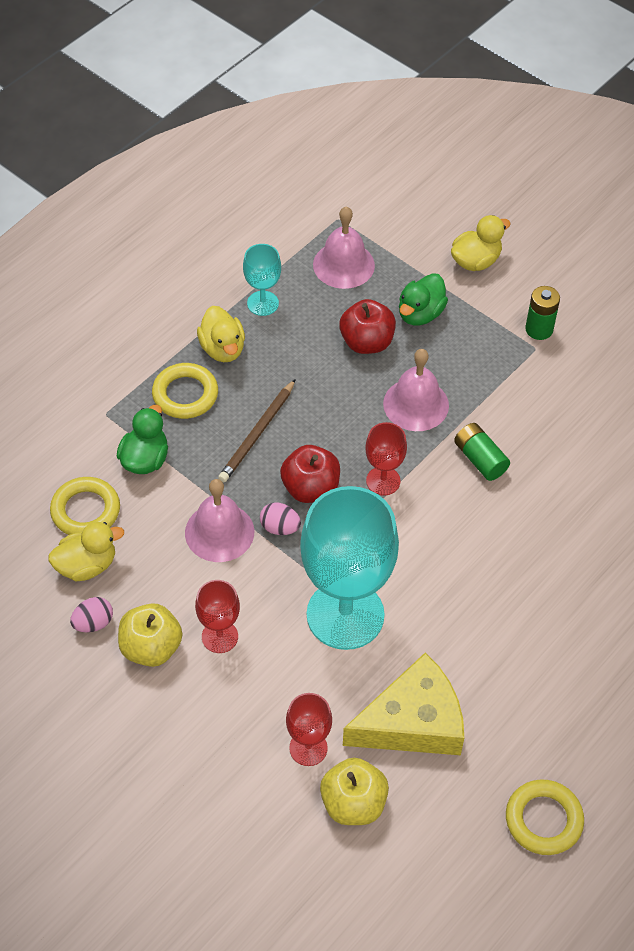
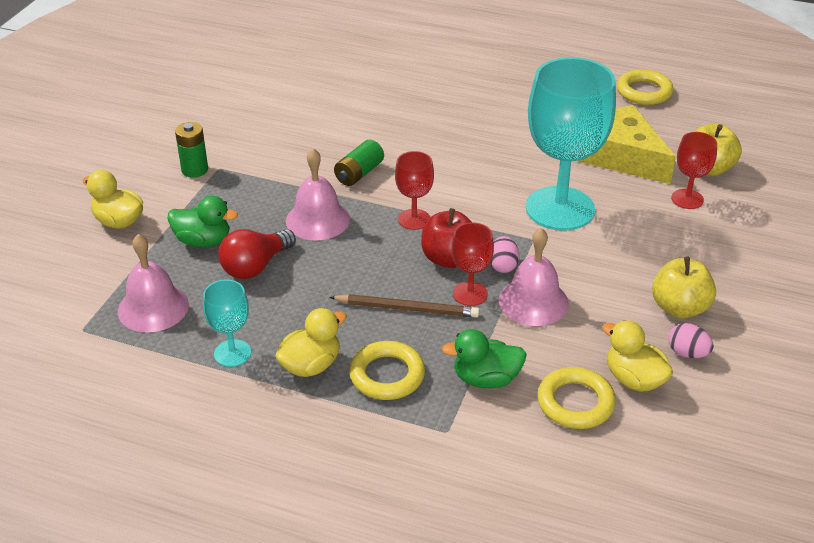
camera: 110 degrees left, 15 degrees down
(220, 636) = (635, 271): red goblet -> red goblet (470, 294)
(366, 342) = (255, 266): red apple -> red light bulb

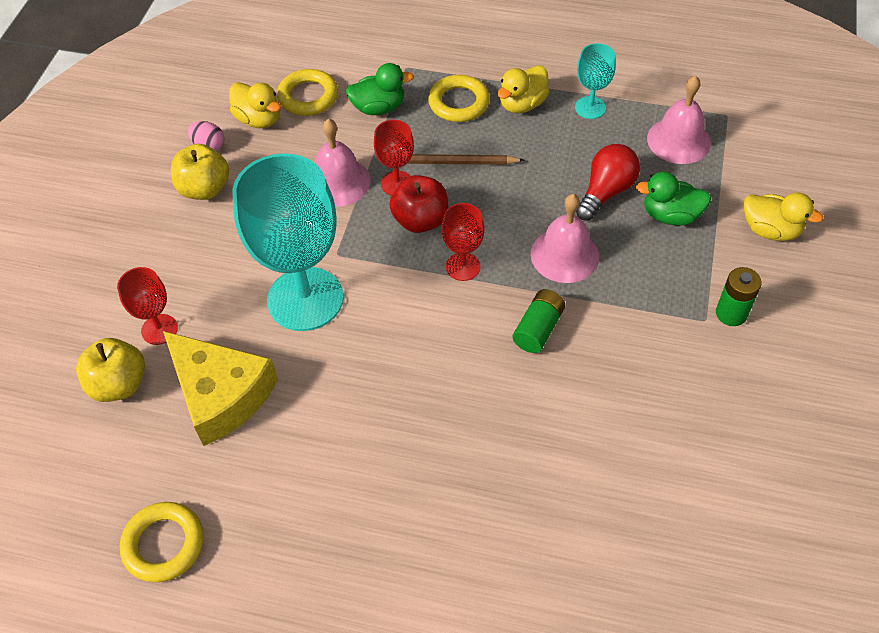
camera: 175 degrees right, 15 degrees up
(502, 266) = (367, 217): pink egg -> none

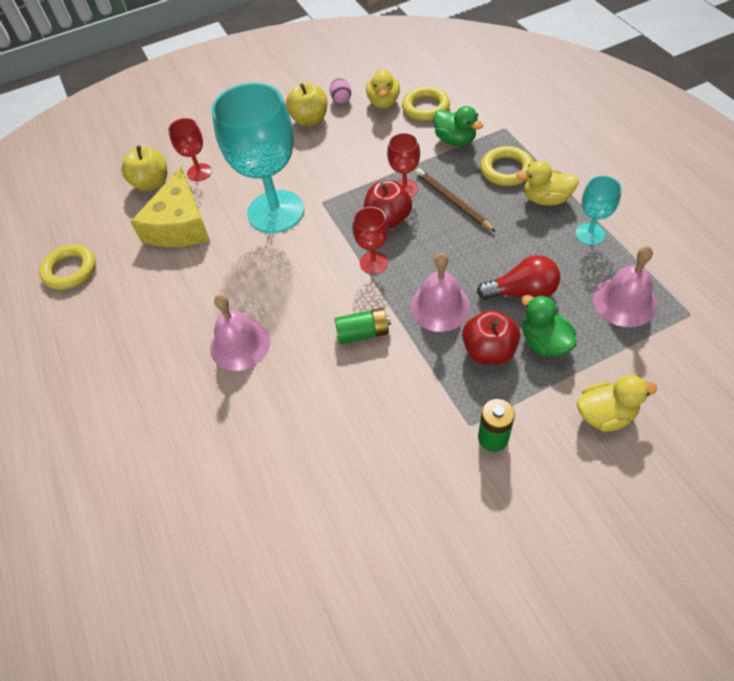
camera: 55 degrees right, 0 degrees up
(338, 182) = (376, 164): pink bell -> pink bell (240, 344)
(644, 256) = (489, 351): none -> red apple
(770, 230) = (605, 415): yellow duck -> yellow duck turned 90 degrees counterclockwise

